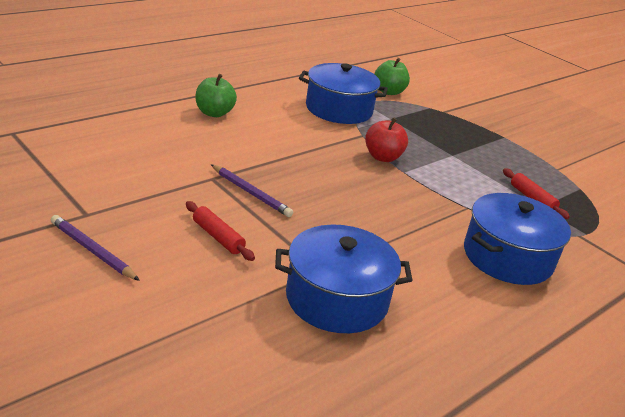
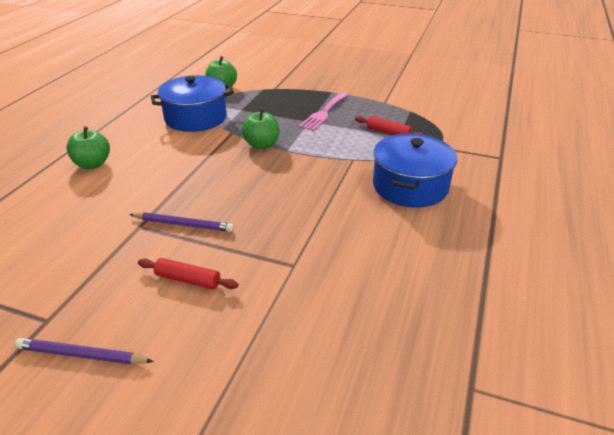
camera: 25 degrees left, 5 degrees up
(337, 299) = (326, 285): blue pot -> none
(383, 157) = (261, 145): red apple -> green apple
(476, 153) = (323, 113): none -> pink fork

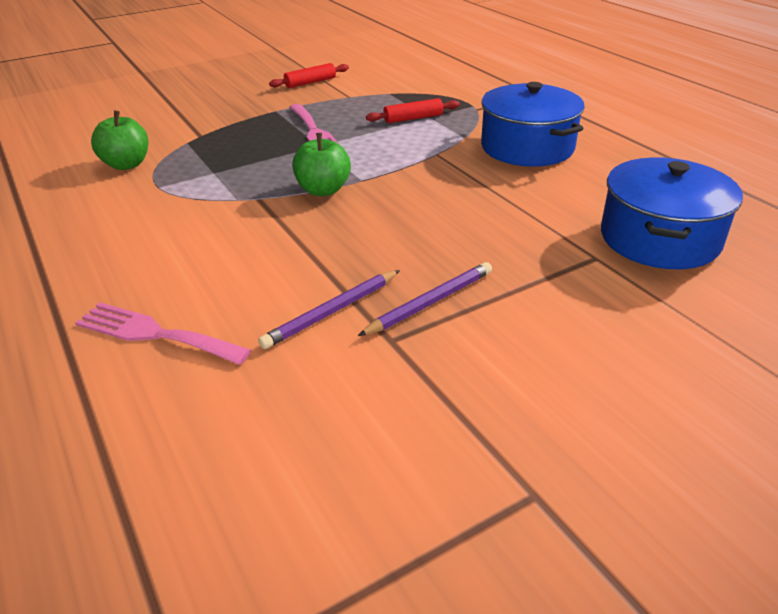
camera: 50 degrees left, 0 degrees up
(81, 355) = (640, 476): purple pencil -> purple pencil (331, 312)
(92, 164) = (155, 334): green apple -> pink fork
(188, 280) = (555, 336): red rolling pin -> red rolling pin (310, 82)
(196, 118) = (173, 209): blue pot -> blue pot (659, 238)

